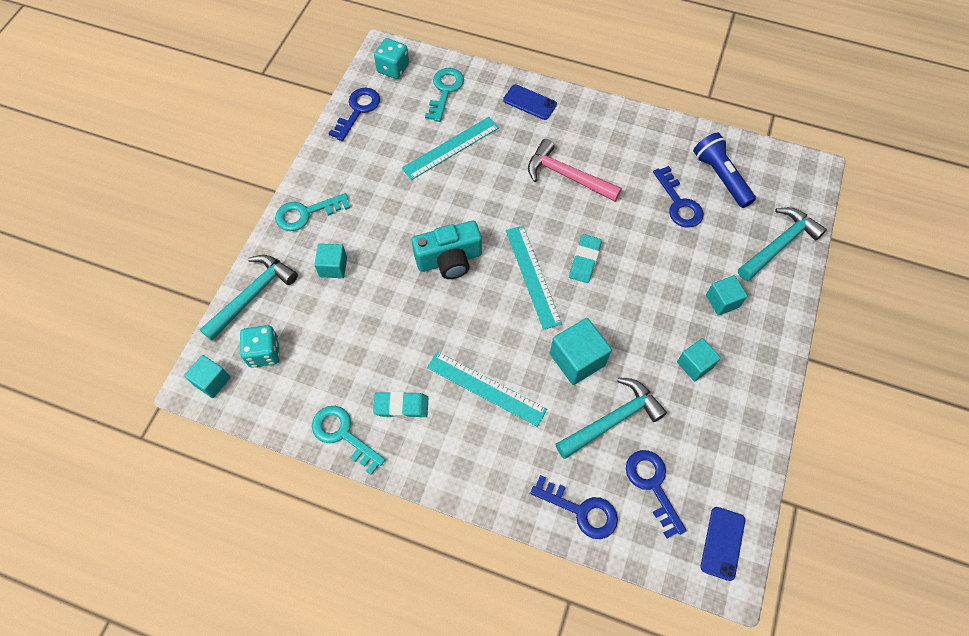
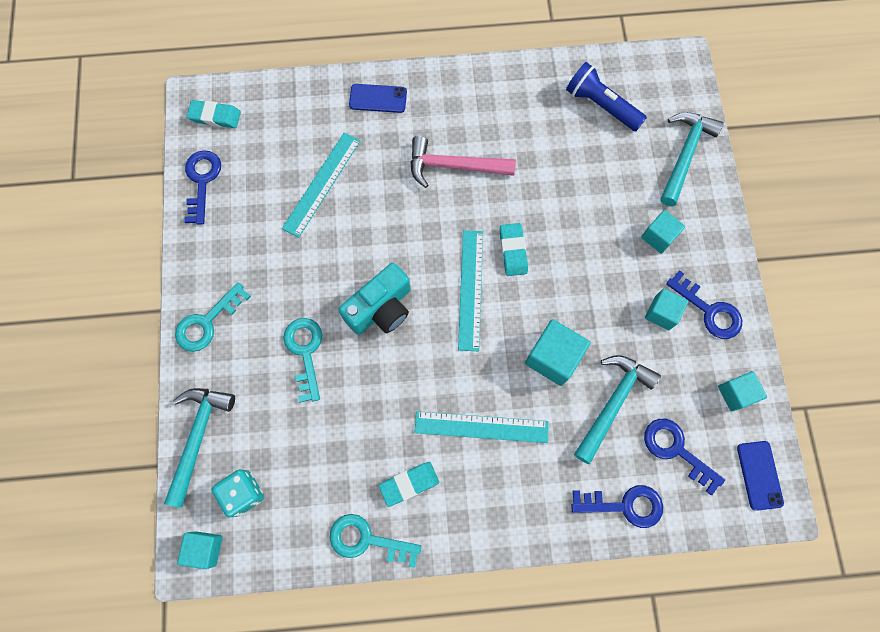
camera: 25 degrees left, 10 degrees up
(333, 267) = (266, 369): turquoise cube -> turquoise cube (736, 393)
(393, 68) = (215, 116): turquoise dice -> turquoise eraser
(445, 91) = (284, 120): turquoise key -> turquoise key (305, 352)
(533, 276) = (471, 289): turquoise ruler -> turquoise ruler turned 45 degrees clockwise
(679, 203) = (574, 151): blue key -> blue key (709, 311)

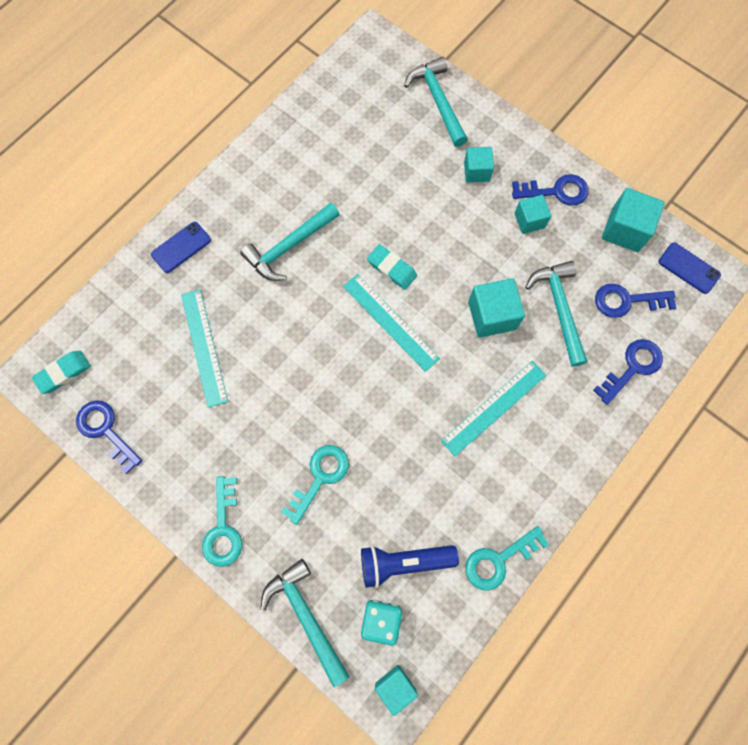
camera: 45 degrees left, 0 degrees up
(305, 352) = (320, 477): turquoise key -> turquoise key turned 90 degrees clockwise
(381, 308) = (342, 394): turquoise camera -> none
(409, 484) = (487, 494): turquoise eraser -> none
(453, 166) = (289, 247): pink hammer -> turquoise hammer
(600, 105) = (348, 114): blue flashlight -> blue flashlight (403, 562)
(736, 393) = (625, 230): turquoise cube -> turquoise cube, size x1.56

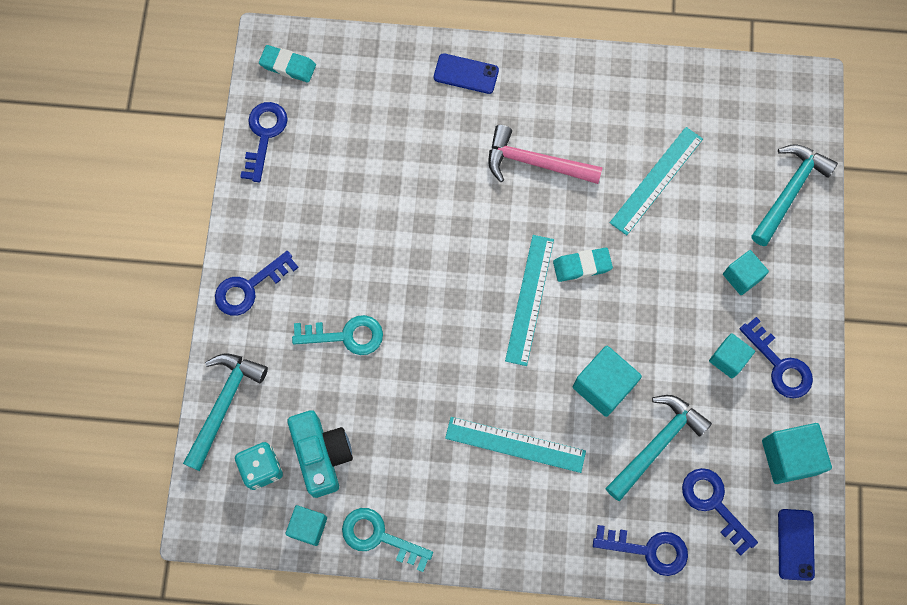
camera: 55 degrees right, 0 degrees up
(204, 347) = (391, 159): turquoise ruler -> turquoise ruler (656, 180)
(223, 529) = (249, 287): turquoise key -> blue key
(289, 247) = (535, 163): turquoise hammer -> pink hammer
(391, 269) = (582, 266): turquoise eraser -> turquoise eraser turned 75 degrees clockwise
(395, 686) = (216, 516): turquoise cube -> turquoise cube (308, 527)
(403, 562) = (322, 455): blue flashlight -> turquoise camera

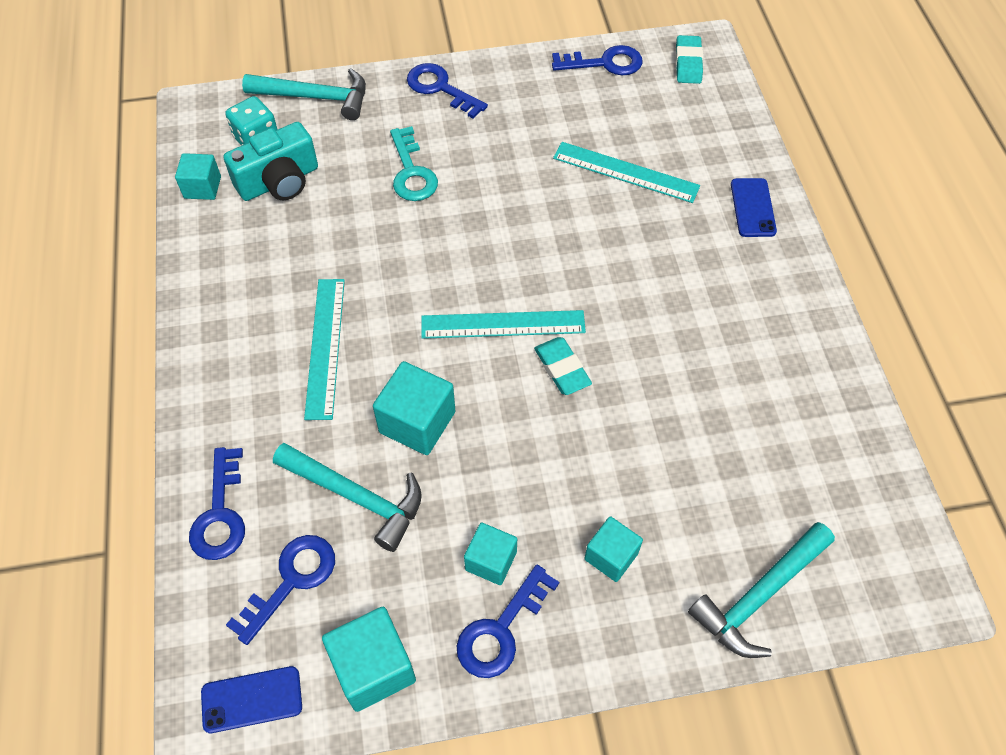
camera: 75 degrees right, 15 degrees down
(379, 536) = (200, 247): turquoise key -> none
(535, 163) = (673, 295): pink hammer -> none
(656, 180) = (705, 427): turquoise ruler -> turquoise ruler (625, 172)
(789, 191) = (759, 596): turquoise hammer -> turquoise hammer turned 120 degrees clockwise

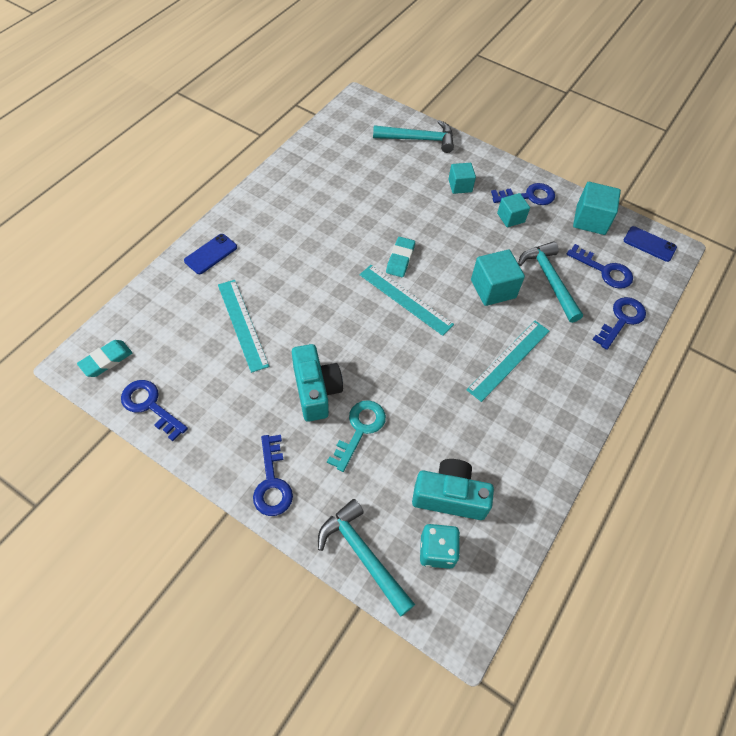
camera: 140 degrees left, 0 degrees up
(202, 187) = (506, 537): turquoise cube -> none
(291, 580) = (604, 270): blue key -> blue key turned 135 degrees counterclockwise
(487, 172) = (316, 390): none -> turquoise camera

